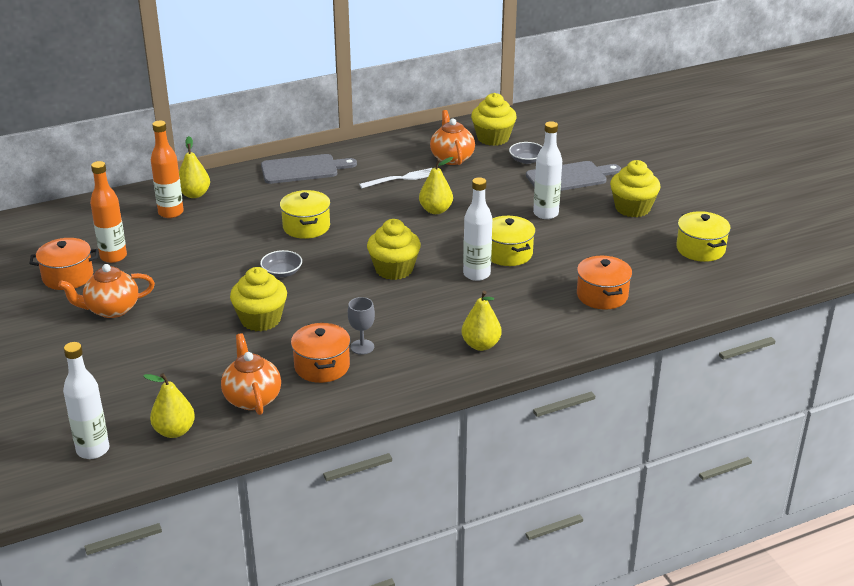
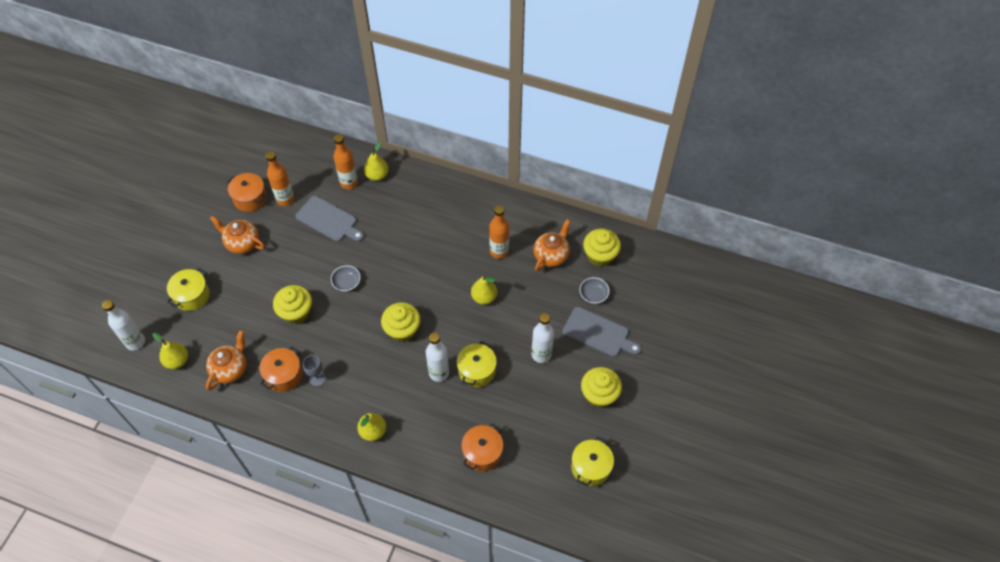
camera: 45 degrees right, 25 degrees up
(303, 169) = (456, 198): grey cutting board -> grey cutting board (328, 220)
(306, 227) = (400, 253): yellow pot -> yellow pot (192, 296)
(401, 179) = (499, 251): white fork -> orange bottle

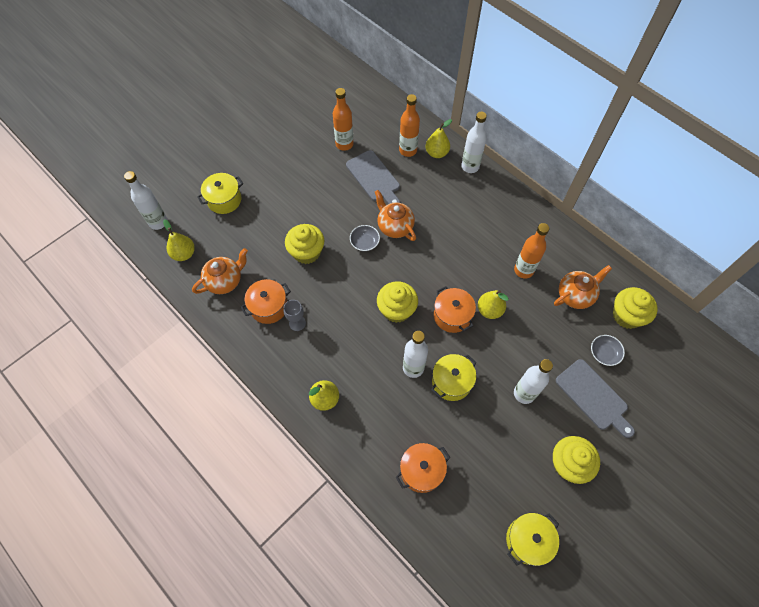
camera: 25 degrees right, 5 degrees up
(242, 243) = (289, 169): orange teapot -> orange teapot (395, 226)
(250, 198) = (314, 132): orange pot -> orange pot (452, 316)
(413, 177) = (470, 166): none -> white bottle

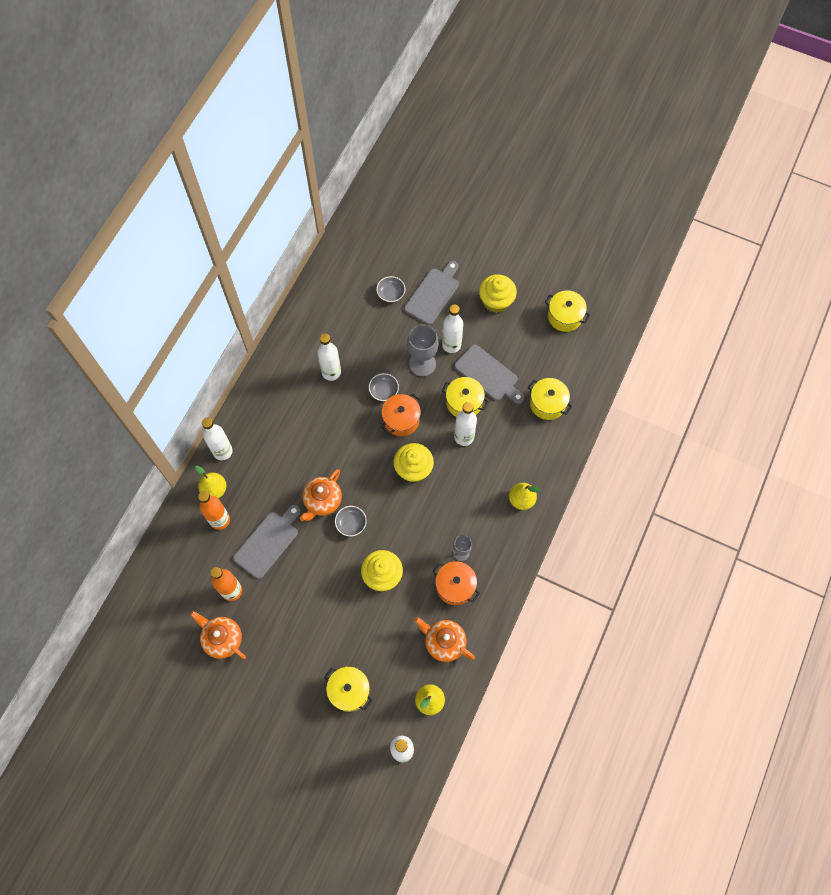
camera: 110 degrees left, 5 degrees up
(421, 470) = (547, 403): orange pot -> yellow pot
(476, 419) = (488, 375): none -> grey cutting board
(489, 310) = (384, 390): yellow pear -> grey bowl
(509, 356) = (422, 364): none -> grey goblet
(523, 270) = (331, 372): orange bottle -> white bottle
(575, 295) = (342, 325): orange teapot -> orange teapot (222, 639)
(627, 315) = (348, 282): yellow cupcake -> none

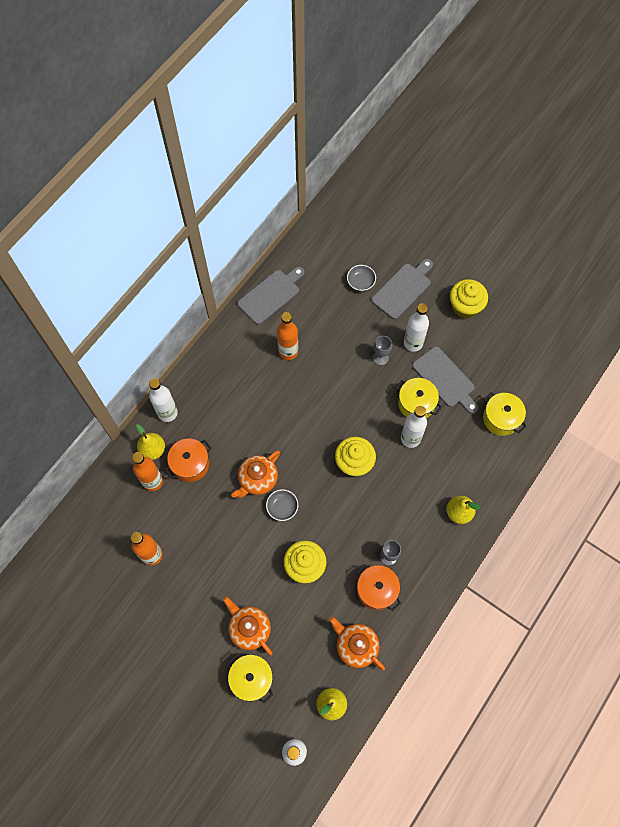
camera: 10 degrees right, 0 degrees up
(222, 639) = (134, 602): orange teapot -> orange teapot (249, 628)
(268, 542) = (196, 512): grey cutting board -> grey cutting board (271, 295)
(331, 372) = (288, 351): white bottle -> orange bottle
(384, 390) = (337, 378): grey bowl -> none
(401, 420) = (350, 410): orange pot -> orange pot (190, 464)
(422, 364) = (380, 357): grey goblet -> grey goblet, size x0.58
(564, 316) = (532, 333): yellow pot -> none

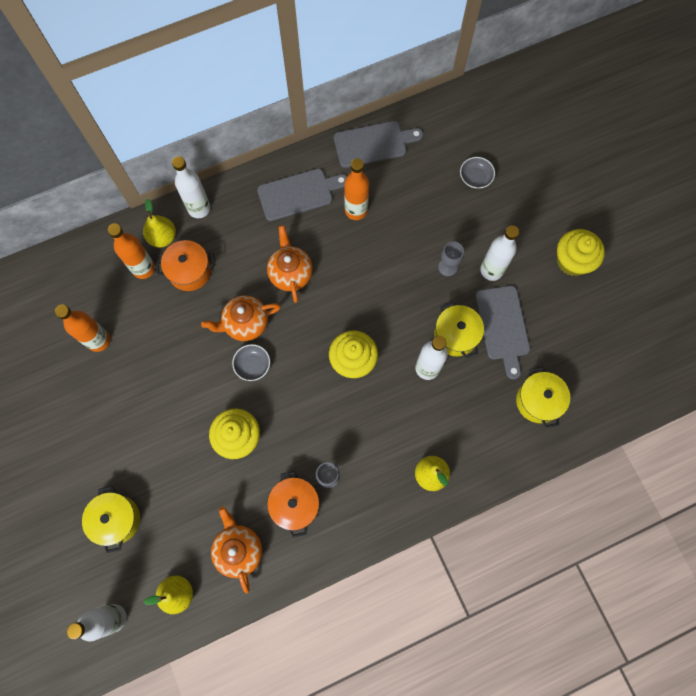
camera: 30 degrees right, 5 degrees up
(249, 628) = (145, 468): orange teapot -> orange teapot (290, 273)
(403, 289) = (516, 208): grey cutting board -> grey cutting board (298, 194)

